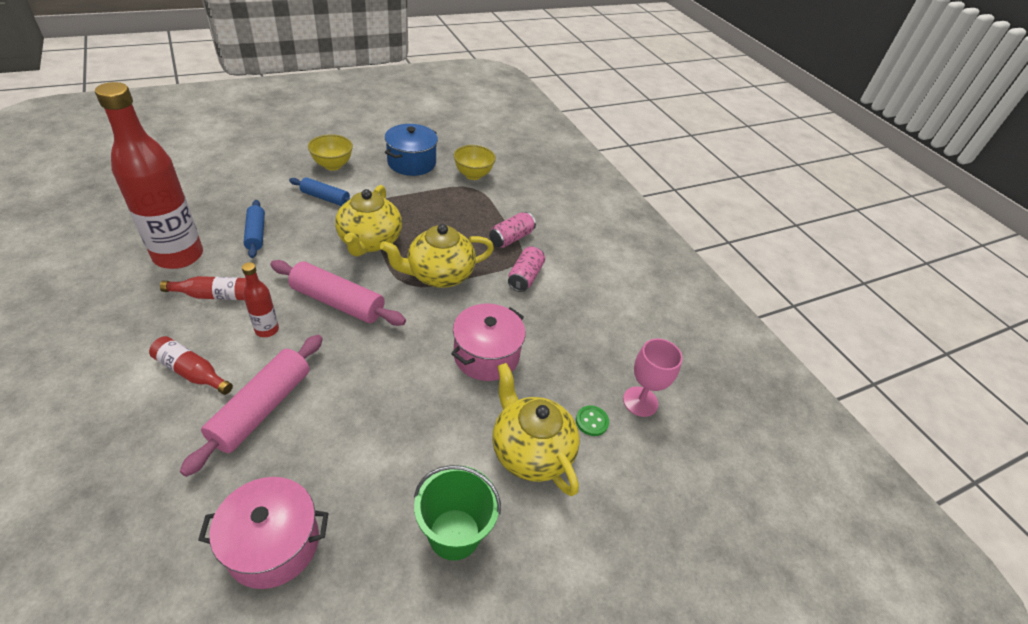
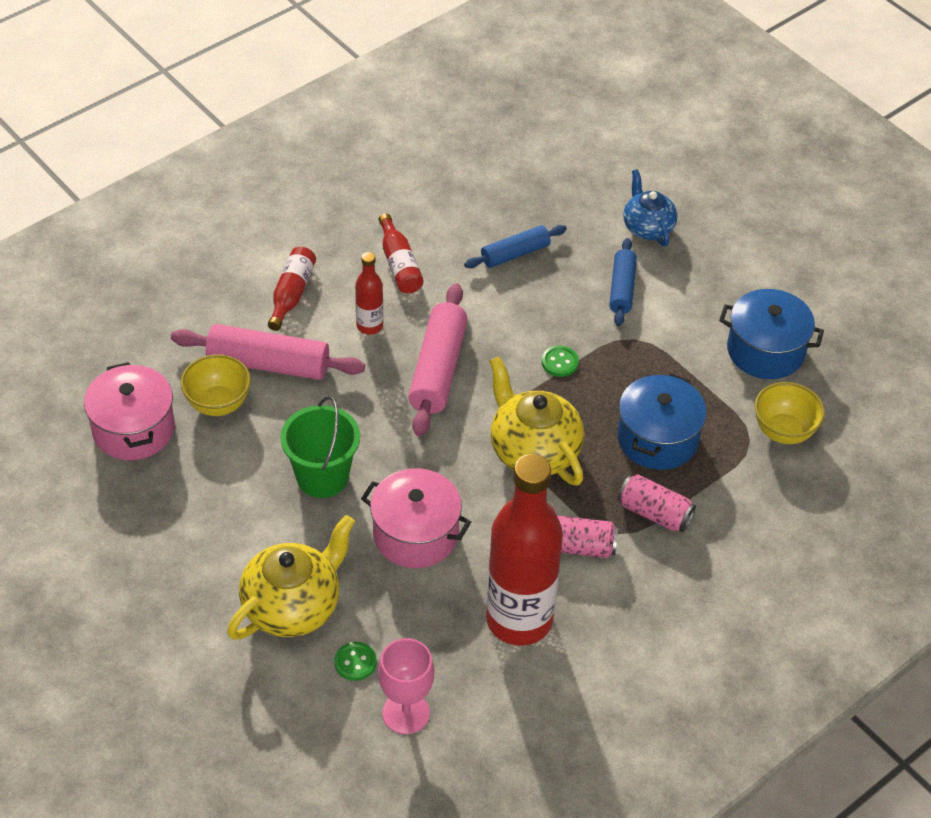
camera: 80 degrees right, 5 degrees up
(178, 256) = (444, 209): red bottle -> red bottle (519, 620)
(281, 173) = (647, 227): none -> blue teapot
(332, 165) = (699, 269): yellow bowl -> yellow bowl (218, 404)
(370, 242) = (559, 362): yellow teapot -> green button
(454, 534) = (178, 560): green bucket -> green bucket (322, 477)
(455, 220) = (657, 438): none -> blue pot

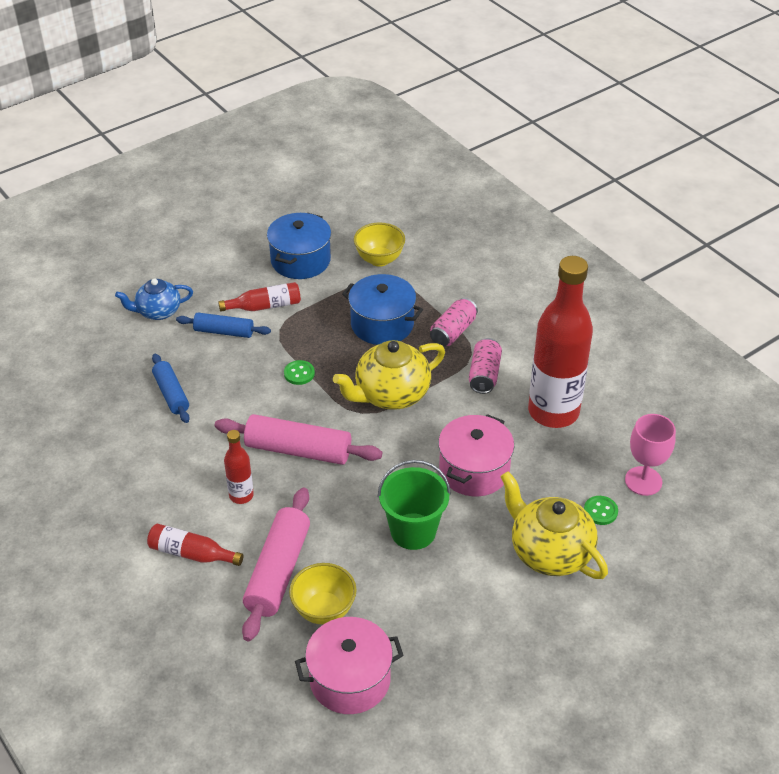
camera: 85 degrees left, 5 degrees down
(399, 264) = (168, 472): red bottle -> red bottle (265, 306)

